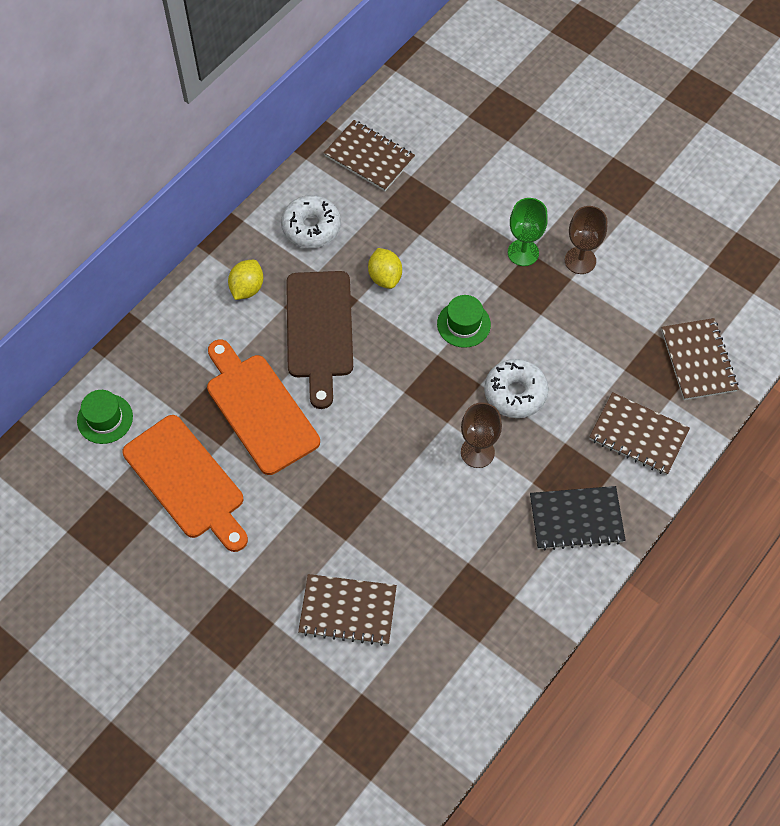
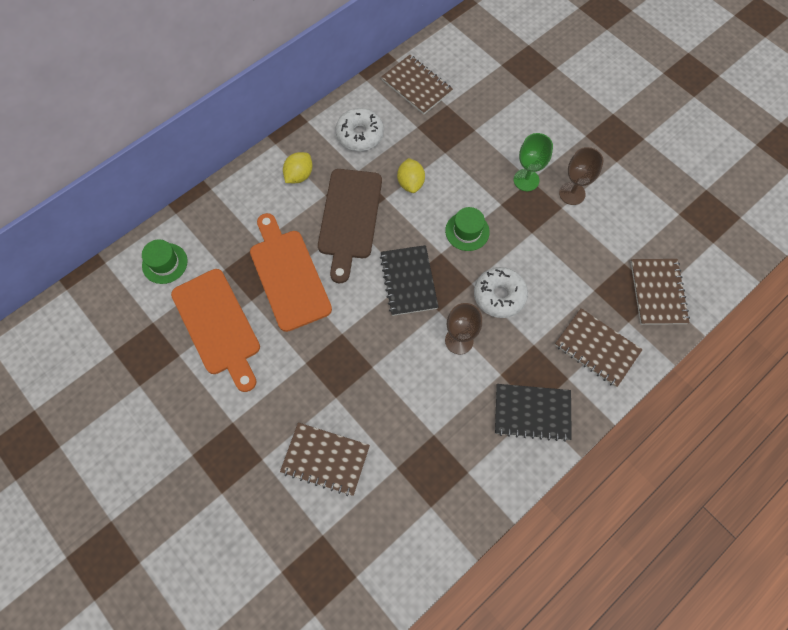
camera: 10 degrees right, 5 degrees up
(405, 393) = (409, 281): none -> black notebook

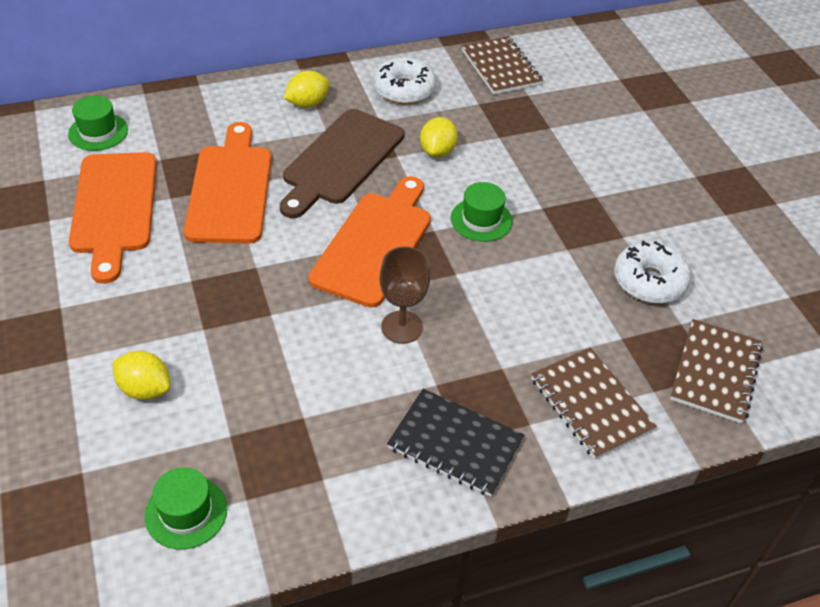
camera: 20 degrees right, 20 degrees down
(325, 459) = (145, 389): brown notebook -> yellow lemon
(401, 532) = (186, 512): none -> green hat
(409, 281) = (374, 244): black notebook -> orange cutting board
(499, 295) = (485, 299): white donut -> white donut (649, 281)
(526, 180) = (589, 194): green goblet -> none
(572, 193) = (645, 227): brown goblet -> none

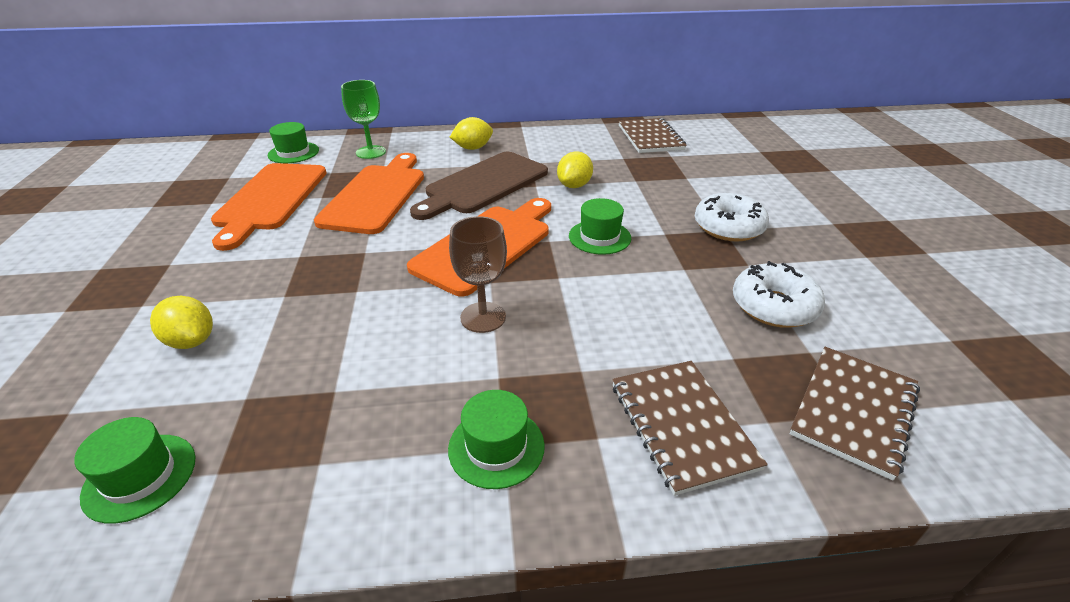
camera: 15 degrees right, 10 degrees down
(191, 122) = (371, 152): none -> green goblet
(404, 90) = (559, 145): white donut -> white donut (728, 227)
(455, 444) = (496, 447): black notebook -> green hat

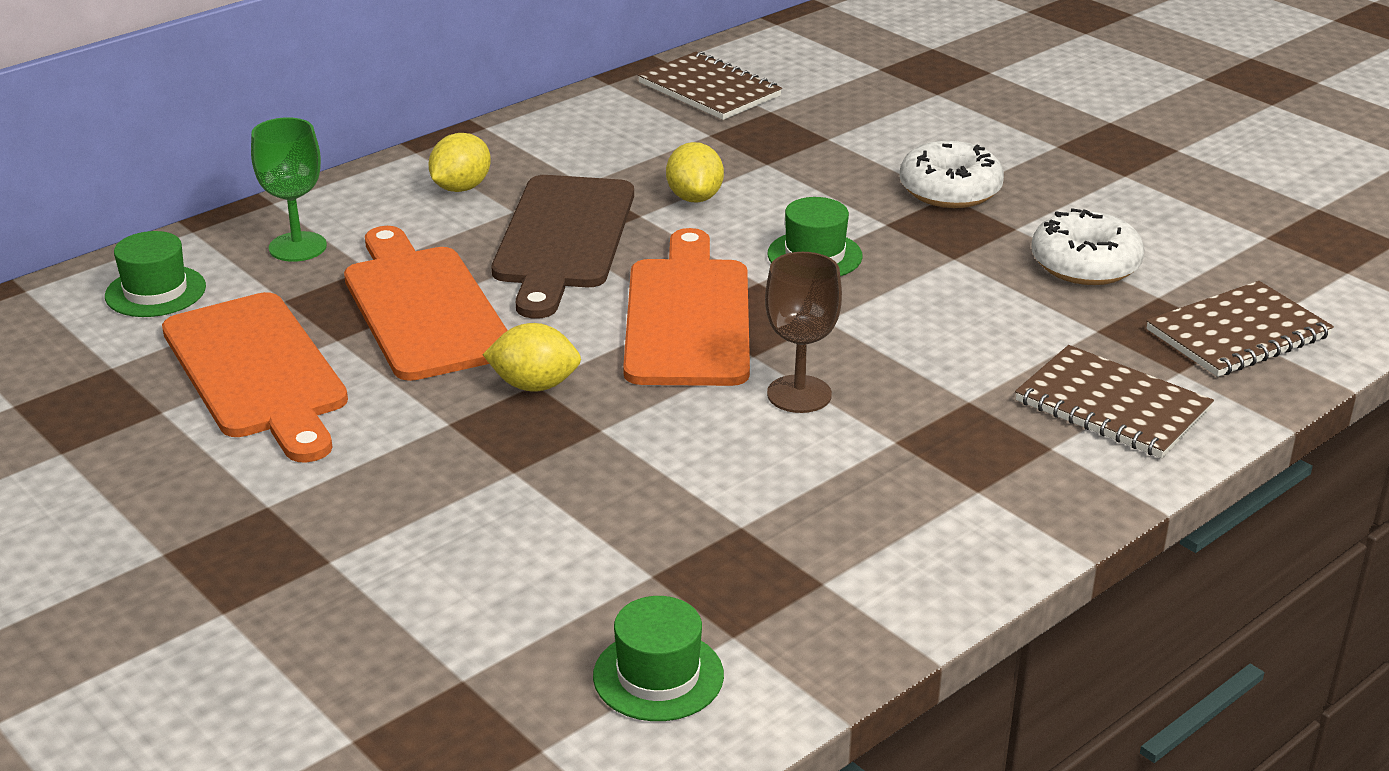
camera: 35 degrees left, 5 degrees down
(191, 341) = (481, 560): yellow lemon -> yellow lemon (534, 385)
(496, 447) = (971, 494): green hat -> none
(853, 411) = (1237, 333): brown notebook -> brown notebook turned 60 degrees clockwise

